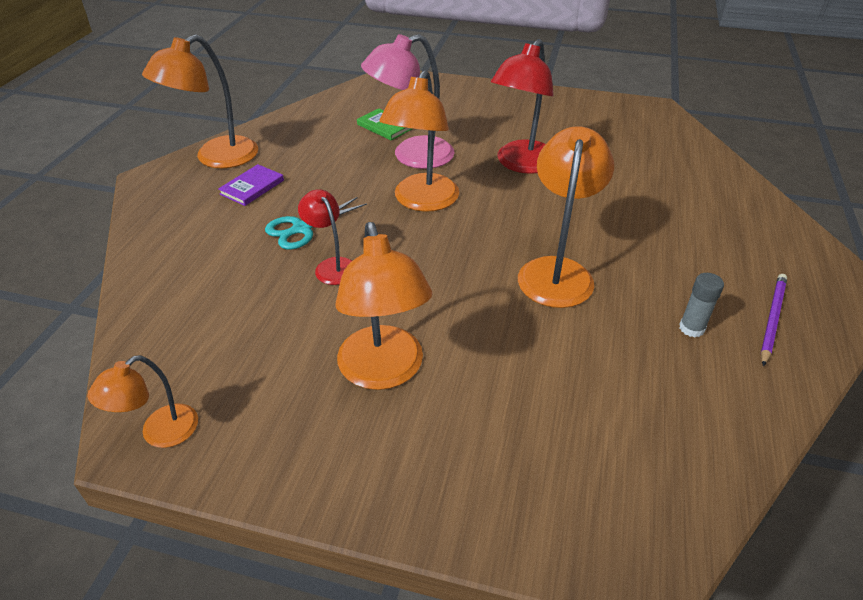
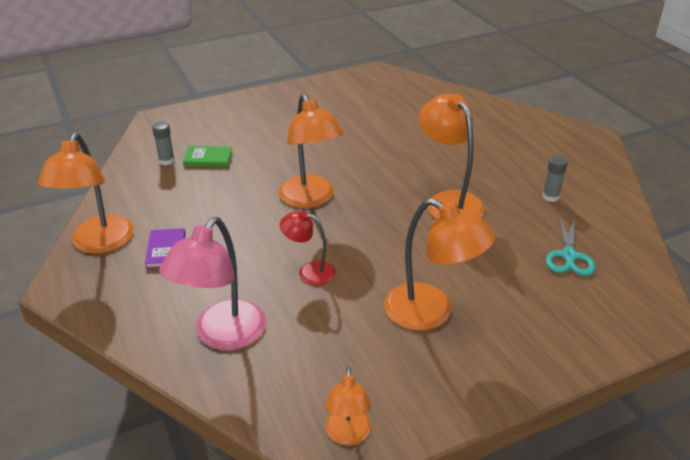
camera: 40 degrees left, 5 degrees down
(301, 229) = (251, 259): turquoise scissors -> turquoise scissors (569, 256)
(350, 115) = (166, 161): none -> grey glue stick
(412, 156) = (260, 171): pink lamp -> pink lamp (222, 336)
(521, 164) = (342, 144): red lamp -> none
(772, 319) = (578, 172): purple pencil -> none

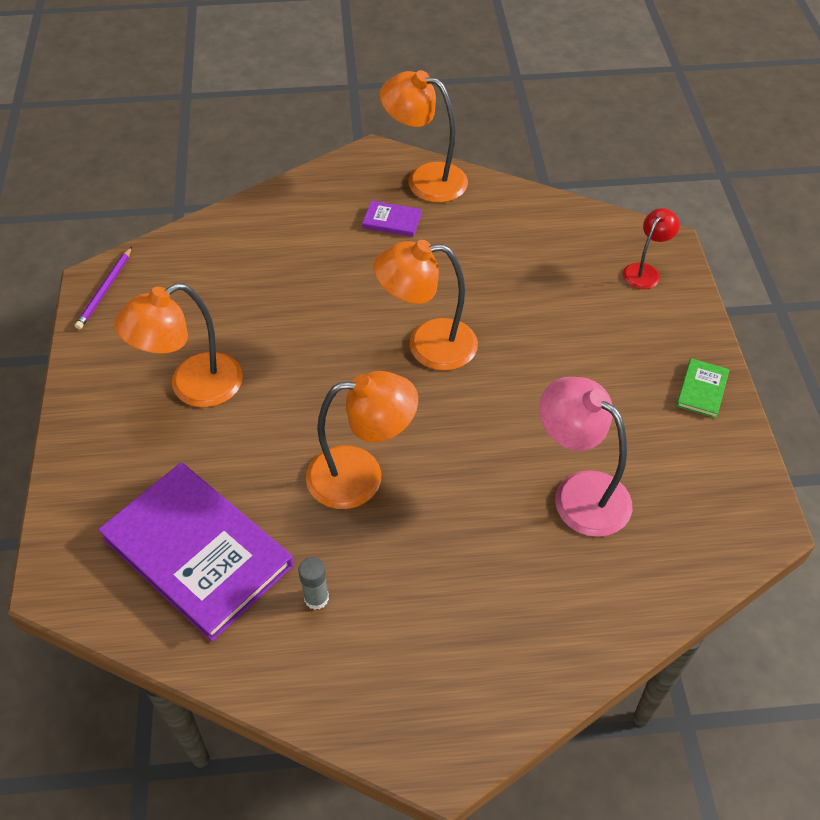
camera: 110 degrees right, 15 degrees up
(166, 161) = (560, 240): grey glue stick -> none
(208, 158) = (552, 274): green book -> green book (702, 390)
(222, 336) = (255, 240): pink lamp -> pink lamp (579, 493)
(309, 271) = (304, 314): red lamp -> red lamp (645, 271)
(348, 435) = (105, 290): orange lamp -> purple pencil
(569, 256) = (197, 552): turquoise scissors -> purple book

